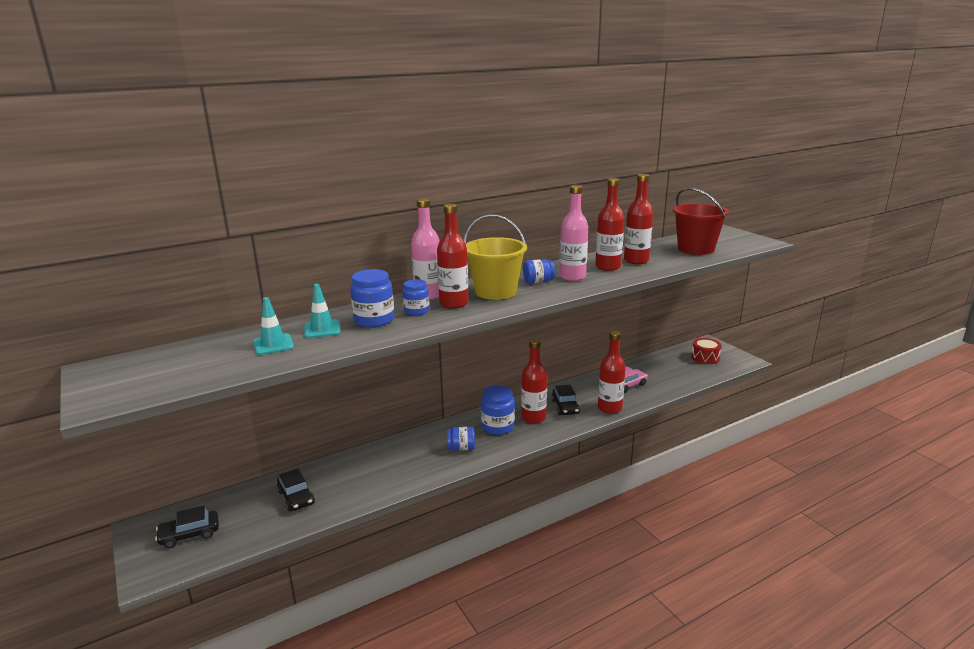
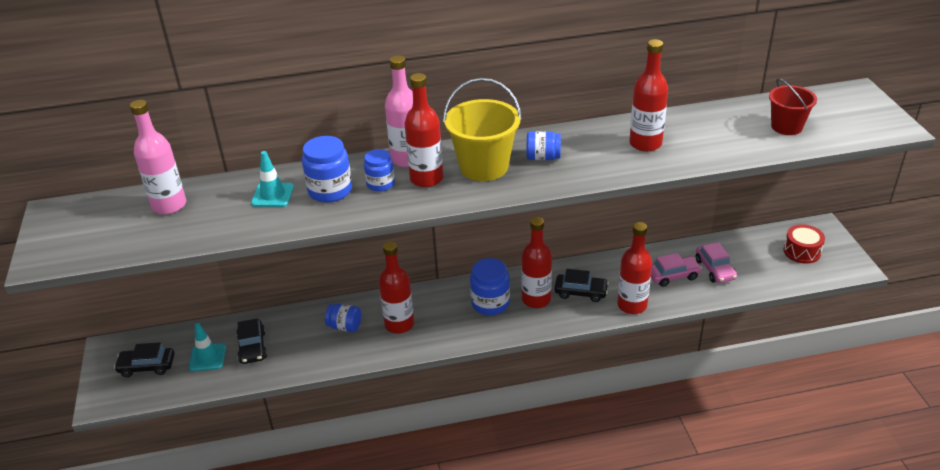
camera: 20 degrees right, 15 degrees up
(273, 344) = (217, 210): turquoise traffic cone -> turquoise traffic cone (207, 357)
(461, 448) = (438, 323): blue jar -> blue jar (345, 326)
(565, 407) = (580, 292): black car -> black car turned 90 degrees counterclockwise
(572, 277) = (589, 155): pink bottle -> pink bottle (169, 205)
(636, 260) = (690, 137): red bottle -> red bottle (399, 324)
(654, 377) = (715, 269): none -> pink car
(695, 249) = (786, 127): red bucket -> red bucket, size x0.64

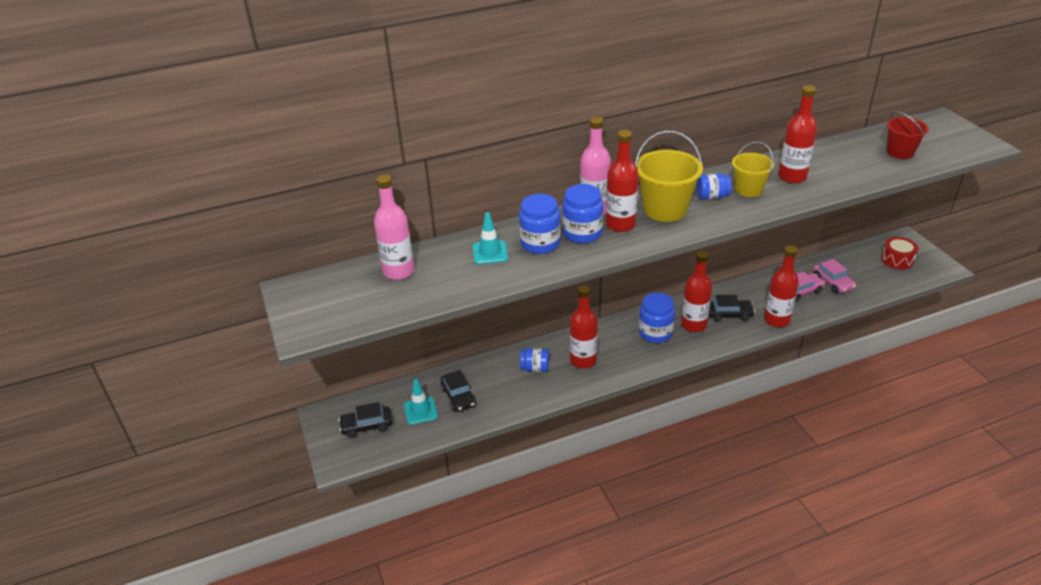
camera: 10 degrees left, 0 degrees up
(380, 184) = (582, 233): blue jar -> blue jar, size x1.55
(588, 153) = (748, 189): none -> yellow bucket

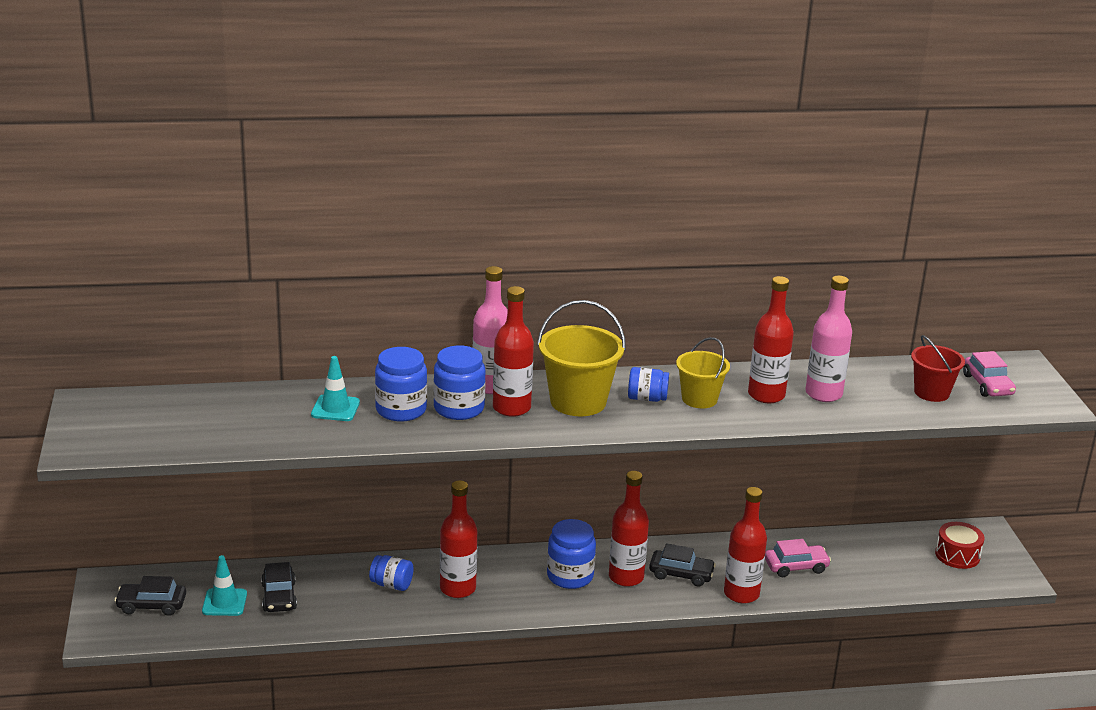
camera: 10 degrees right, 10 degrees down
(398, 271) = (218, 408): pink bottle -> pink bottle (823, 394)
(833, 282) = (848, 564): pink car -> pink car (987, 385)

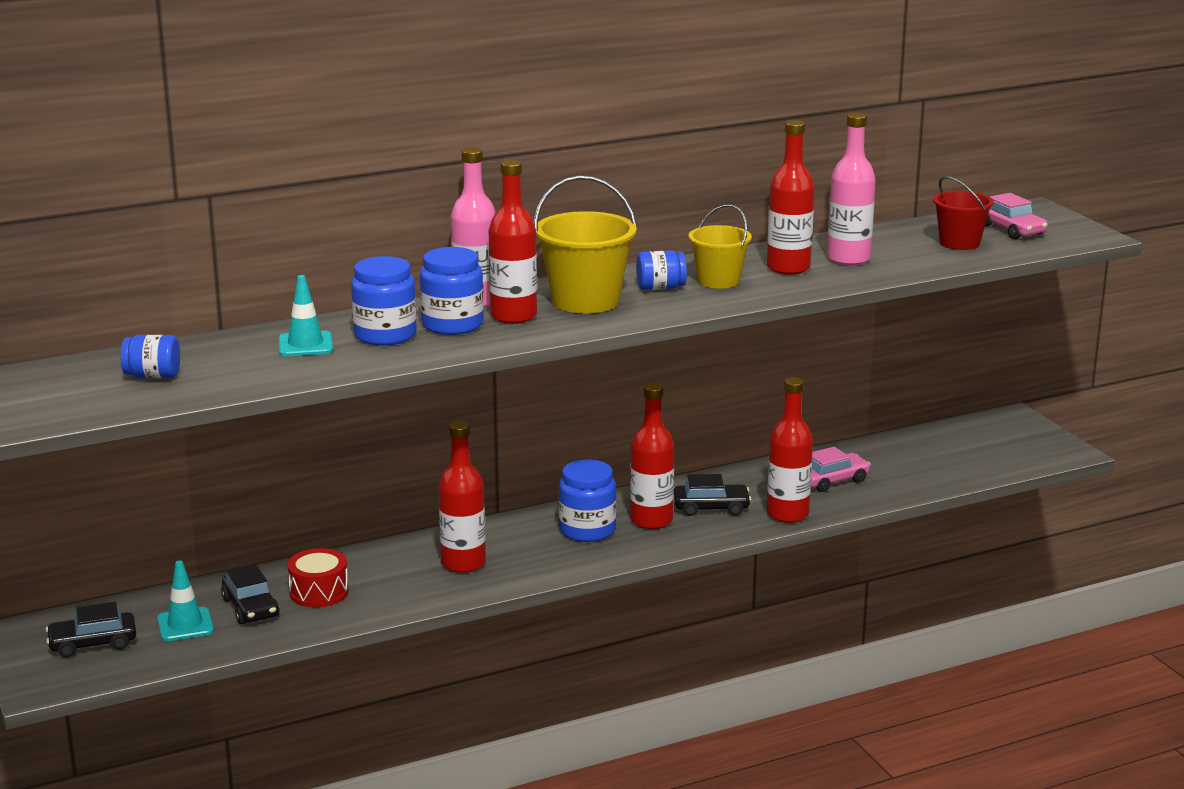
camera: 15 degrees left, 5 degrees down
(391, 584) = (382, 573): blue jar -> blue jar (153, 376)
(957, 555) = (995, 442): red drum -> red drum (319, 592)

